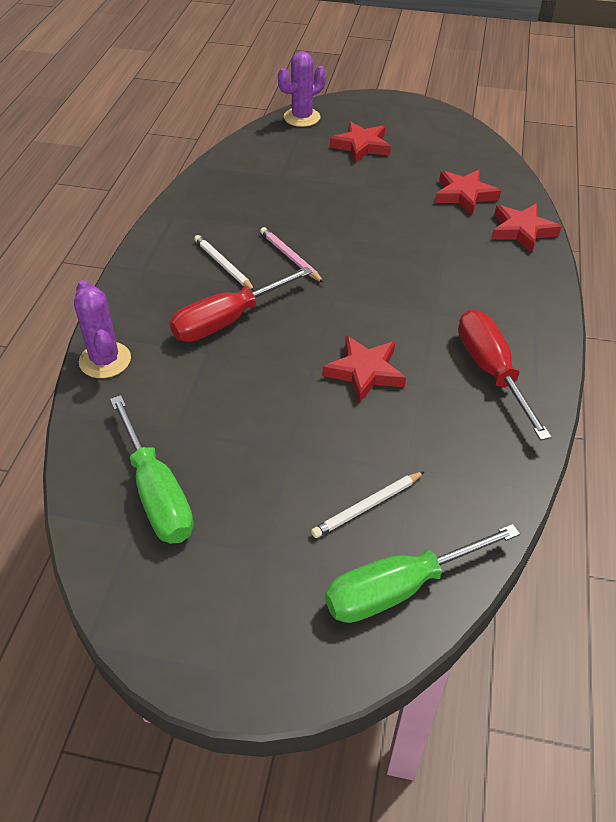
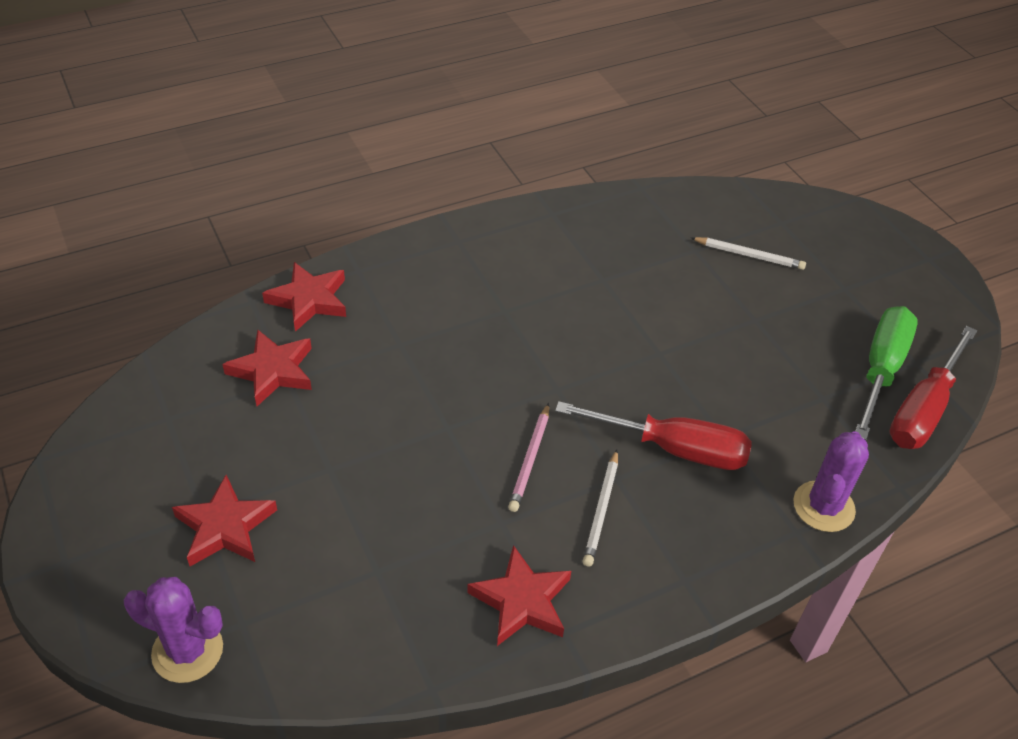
camera: 130 degrees left, 0 degrees up
(365, 372) = (628, 318): red star -> red star (521, 601)
(400, 588) = (785, 215): green screwdriver -> none
(491, 371) = (545, 246): red screwdriver -> red screwdriver (923, 409)

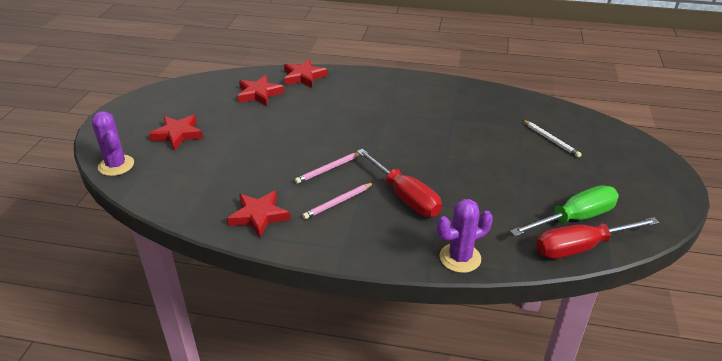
camera: 40 degrees right, 10 degrees down
(601, 510) = (338, 202): white pencil -> pink pencil

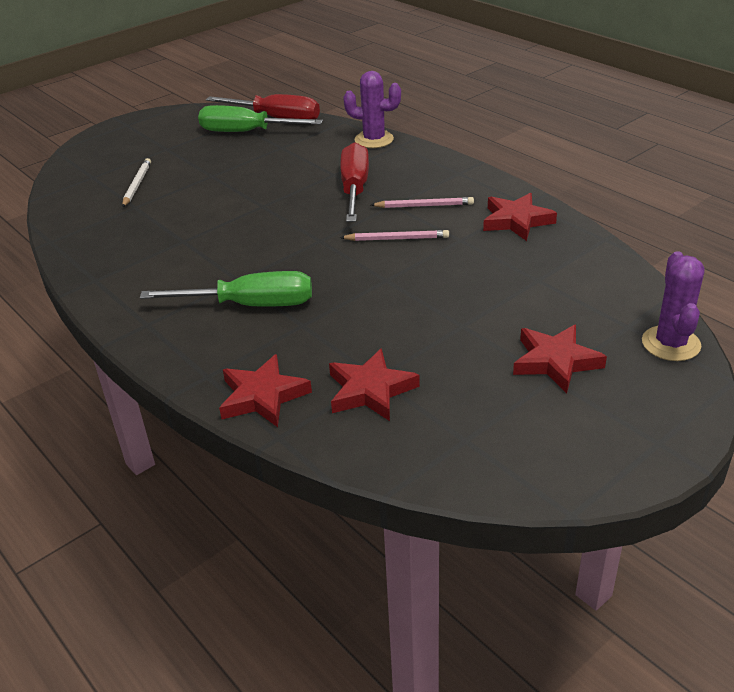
camera: 140 degrees left, 0 degrees up
(361, 104) = (250, 305): none -> green screwdriver

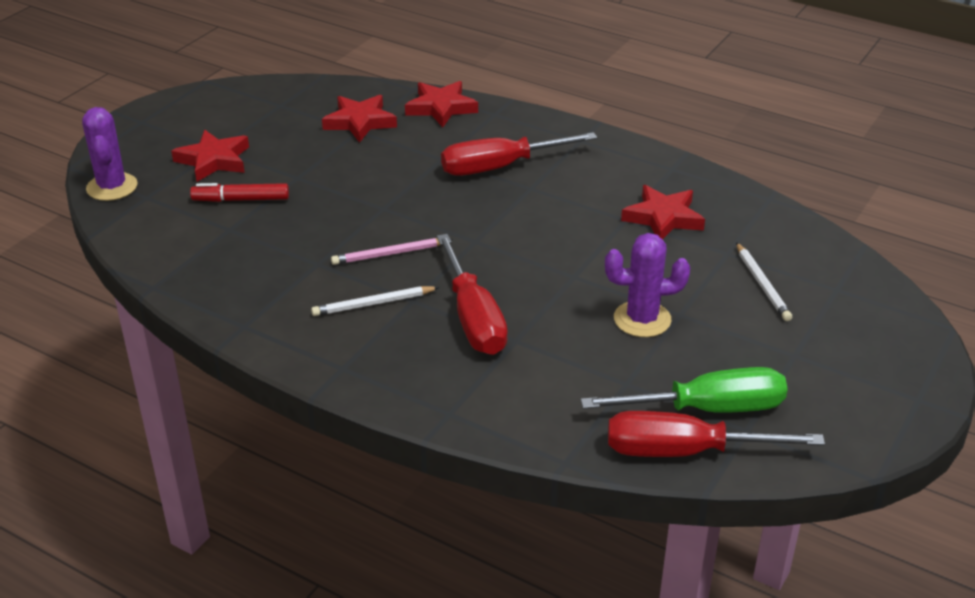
camera: 160 degrees right, 0 degrees up
(250, 305) = (500, 167): green screwdriver -> red screwdriver
(374, 140) = (493, 420): purple cactus -> purple cactus (642, 319)
(424, 206) = (373, 304): pink pencil -> white pencil
(516, 221) = (255, 297): red star -> red star (663, 218)
(525, 308) = (241, 199): none -> red marker

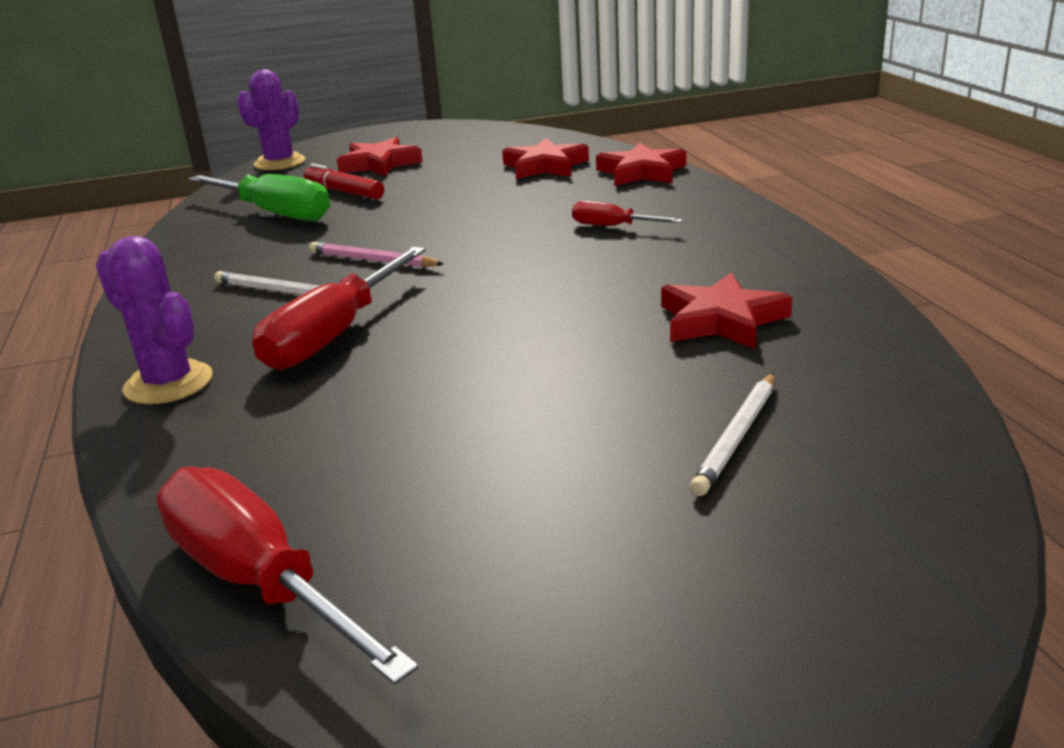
camera: 45 degrees right, 10 degrees down
(500, 167) = (613, 226): red screwdriver -> red screwdriver, size x0.52
(642, 319) = (501, 408): purple cactus -> purple cactus (168, 383)
(706, 409) = (384, 546): green screwdriver -> green screwdriver (274, 213)

